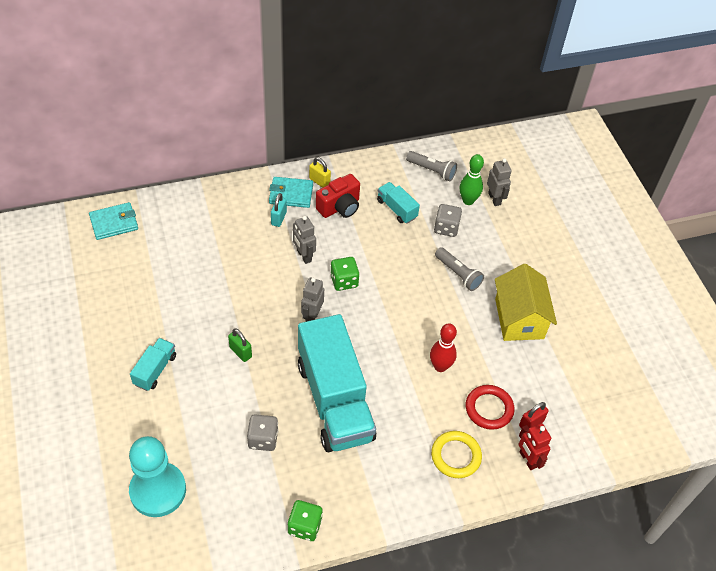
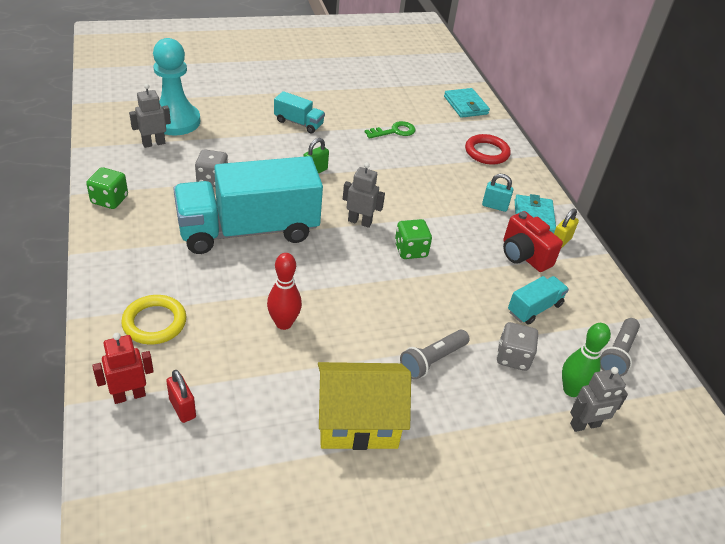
camera: 90 degrees right, 10 degrees down
(166, 286) = (394, 131): none -> green key
(304, 256) = (443, 221): grey robot -> grey robot (153, 143)
(489, 409) = (214, 364): red ring -> red ring (486, 152)

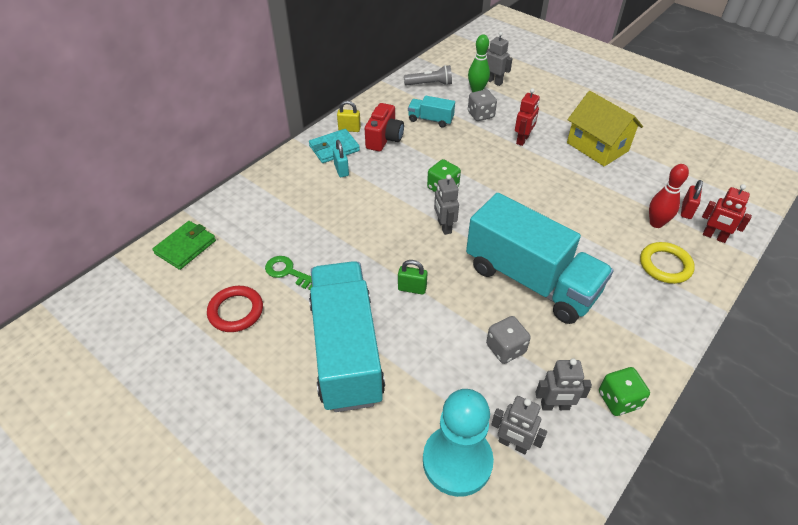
camera: 120 degrees left, 5 degrees up
(148, 172) = (555, 406): none -> grey robot
(283, 323) = (581, 208): red bowling pin -> red bowling pin (656, 223)
(298, 123) = (346, 350): turquoise truck -> turquoise truck, size x2.32
(432, 360) = (523, 140): grey flashlight -> red robot
(465, 105) = (185, 247): turquoise wallet -> green wallet
(486, 152) = (265, 201): red ring -> red ring (236, 311)

